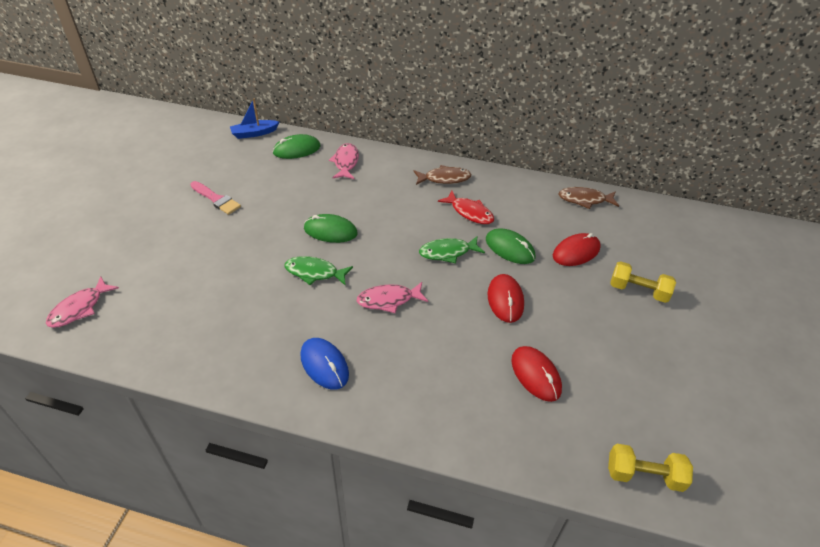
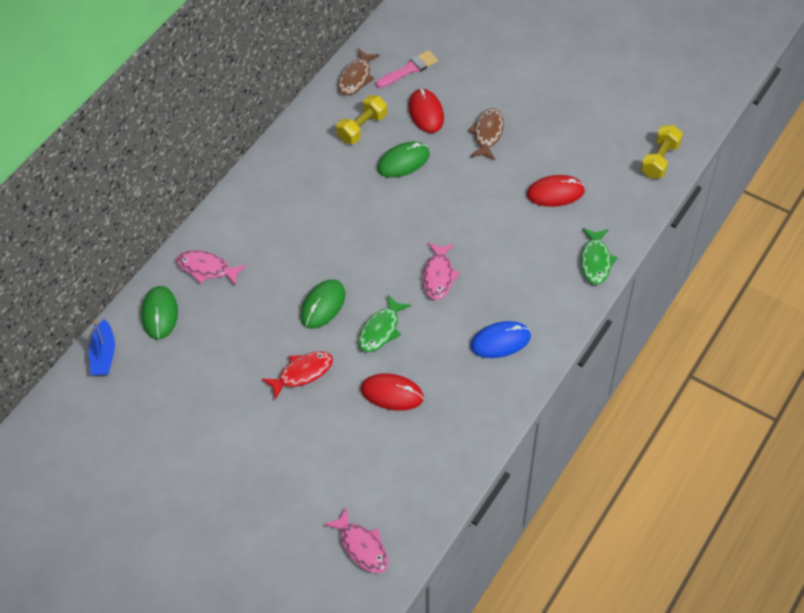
camera: 70 degrees left, 10 degrees up
(216, 199) = (225, 408): pink brush -> pink brush (409, 69)
(444, 178) = (275, 183): brown fish -> brown fish (487, 134)
(448, 252) = (391, 212): green fish -> green fish (595, 261)
(469, 212) = (339, 177): red fish -> red fish (302, 373)
(505, 300) = (467, 186): red mouse -> red mouse (392, 393)
(638, 291) = (488, 88): yellow dumbbell -> yellow dumbbell (362, 128)

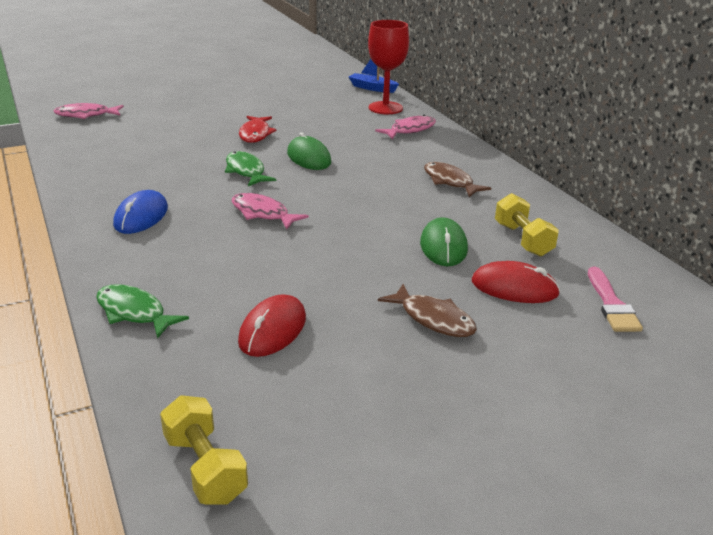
camera: 120 degrees right, 25 degrees down
(159, 314) = (385, 108): green mouse -> red goblet
(356, 78) = (618, 262): brown fish -> brown fish (450, 182)
(392, 393) = (179, 157): red mouse -> none

